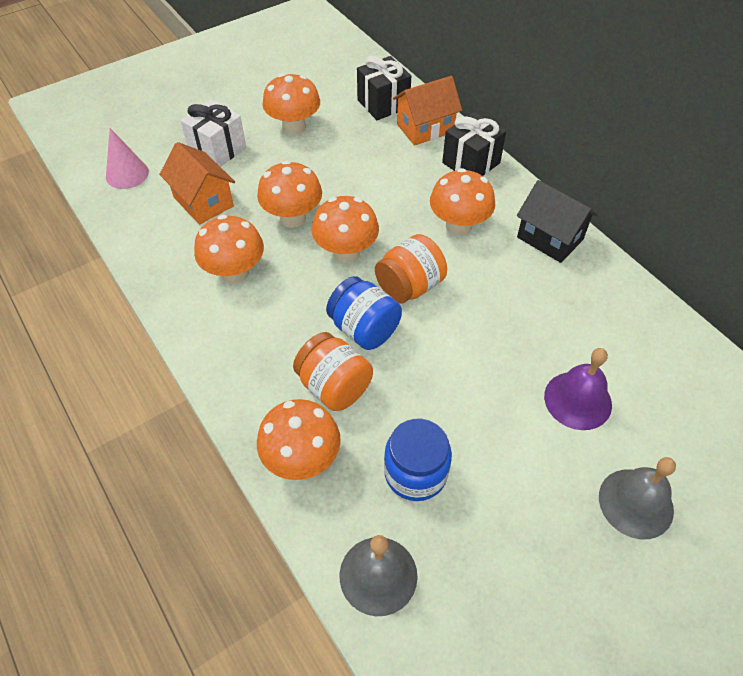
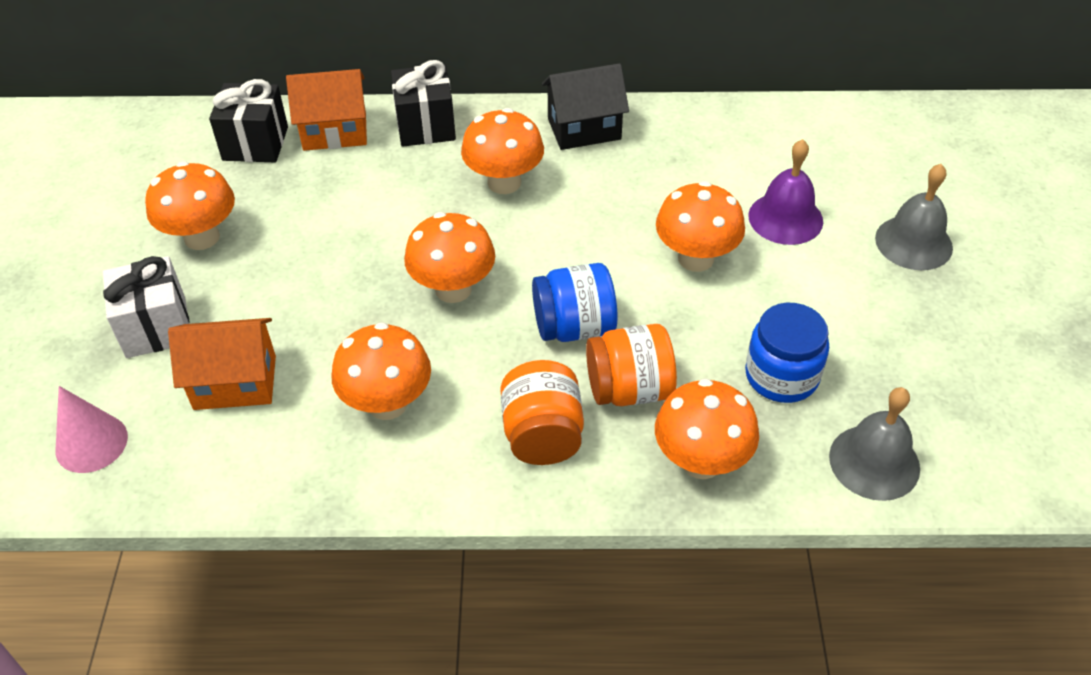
camera: 55 degrees left, 5 degrees down
(293, 218) = (353, 309): orange mushroom -> orange mushroom (695, 258)
(409, 286) = (550, 262): orange jar -> orange jar (542, 435)
(425, 128) = (335, 132): orange house -> orange house turned 75 degrees clockwise

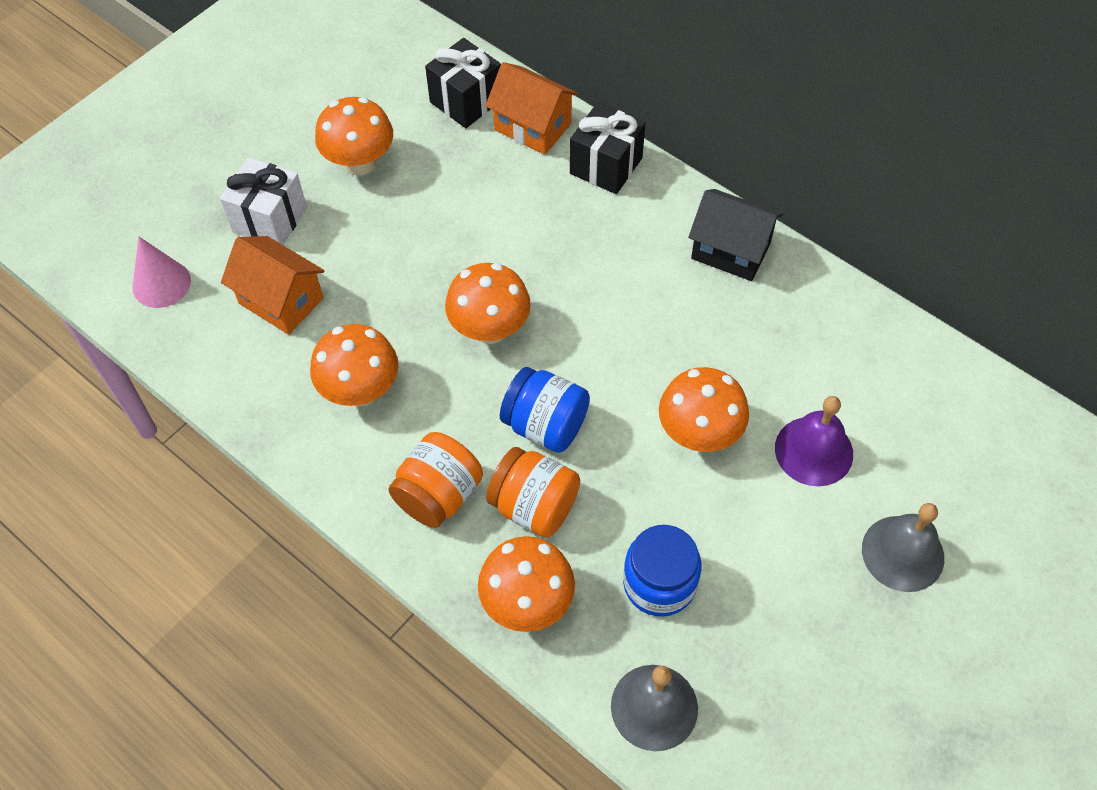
camera: 40 degrees right, 10 degrees up
(504, 182) = (616, 260): orange mushroom -> none

